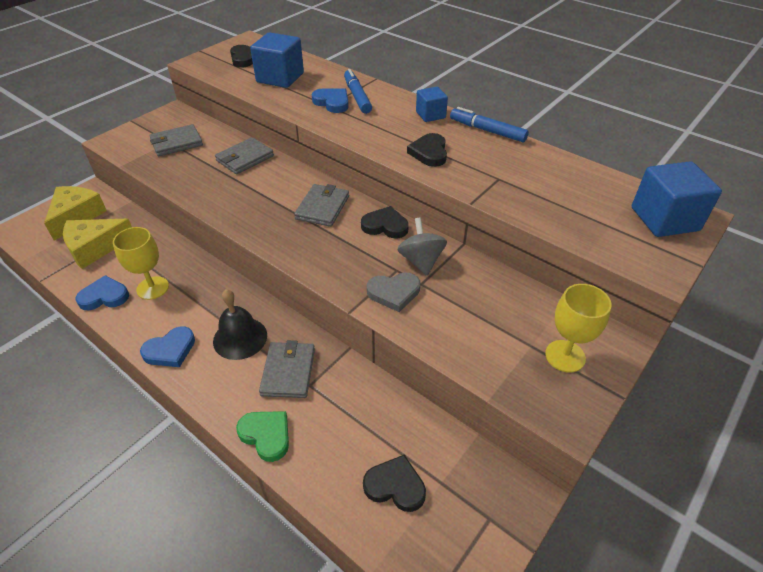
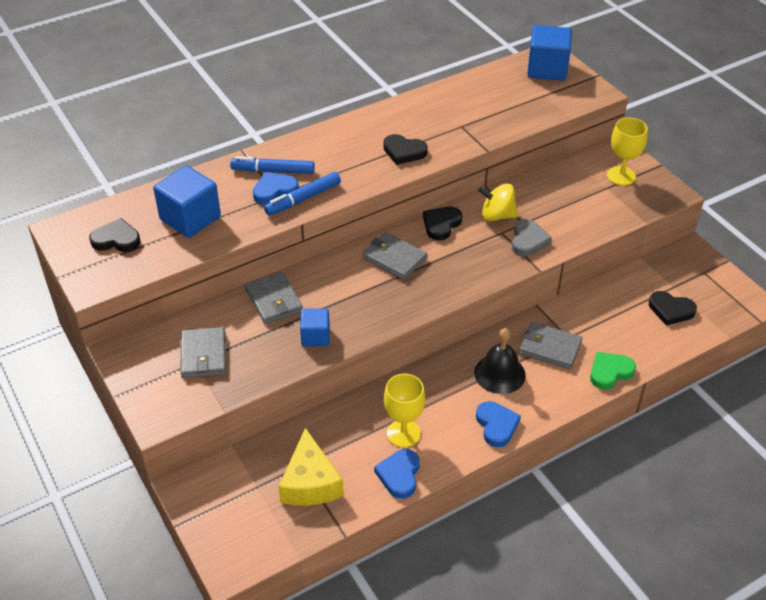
camera: 70 degrees left, 0 degrees up
(76, 216) = (236, 501): yellow cheese -> none
(395, 486) = (671, 310): black heart -> black heart turned 105 degrees counterclockwise
(421, 261) = (497, 216): grey spinning top -> yellow spinning top
(430, 115) = (340, 134): blue cube -> blue cube (315, 336)
(487, 131) = (387, 109): blue marker -> blue marker (303, 199)

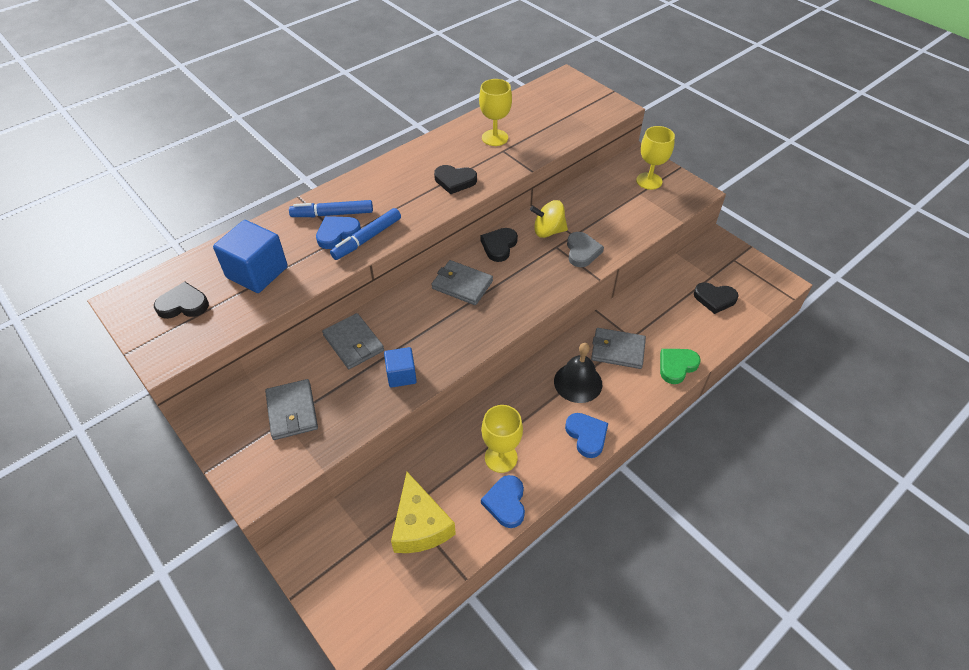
camera: 10 degrees left, 5 degrees up
(456, 112) = (495, 138): none -> yellow goblet
(547, 69) = (567, 90): blue cube -> none

